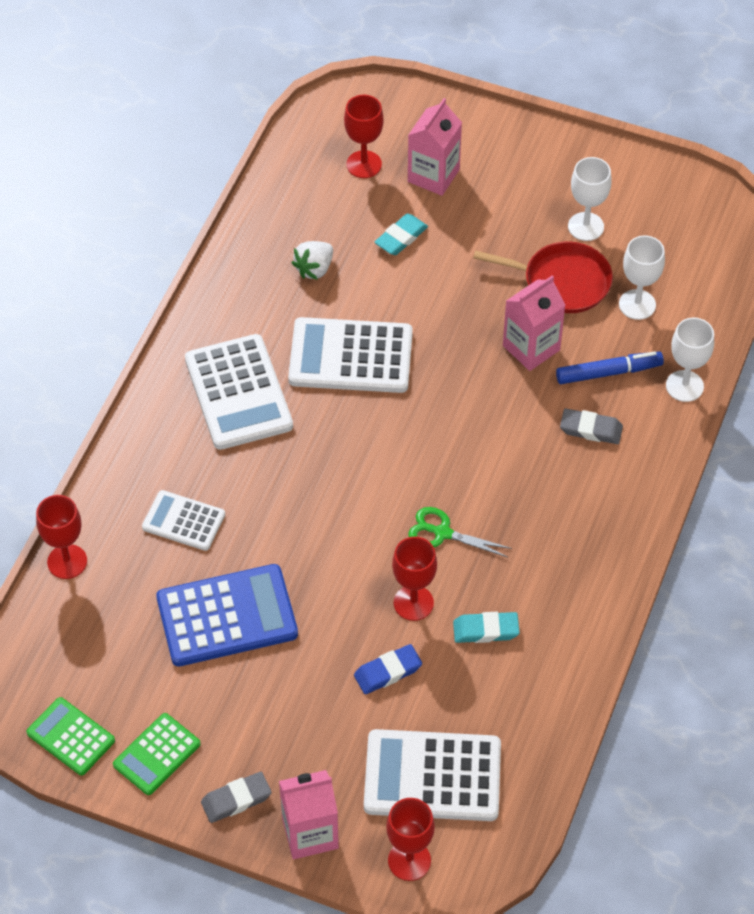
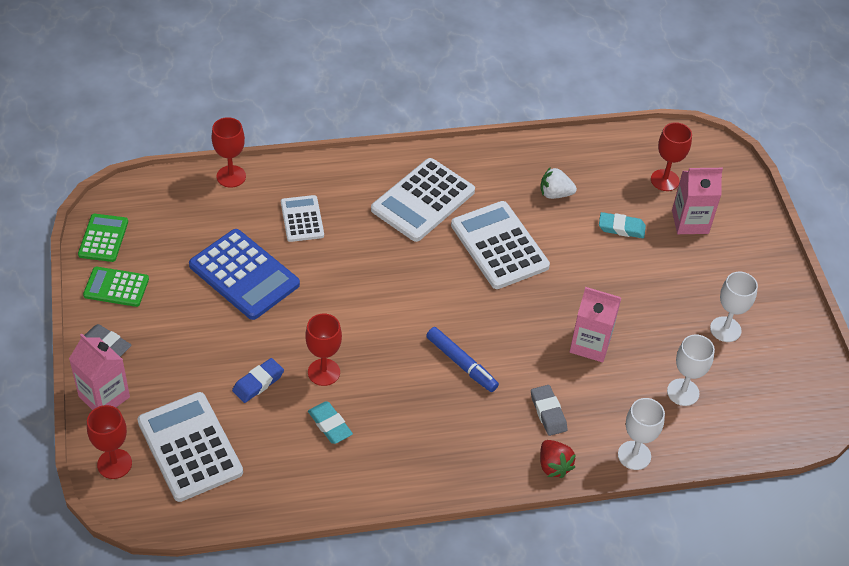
camera: 55 degrees right, 5 degrees down
(388, 672) = (258, 383): blue eraser -> blue eraser turned 75 degrees counterclockwise
(442, 533) = (393, 363): green scissors -> none
(562, 282) = (663, 337): red pan -> none
(608, 372) = (607, 401): blue marker -> blue marker (461, 364)
(656, 459) = (553, 466): none -> red strawberry

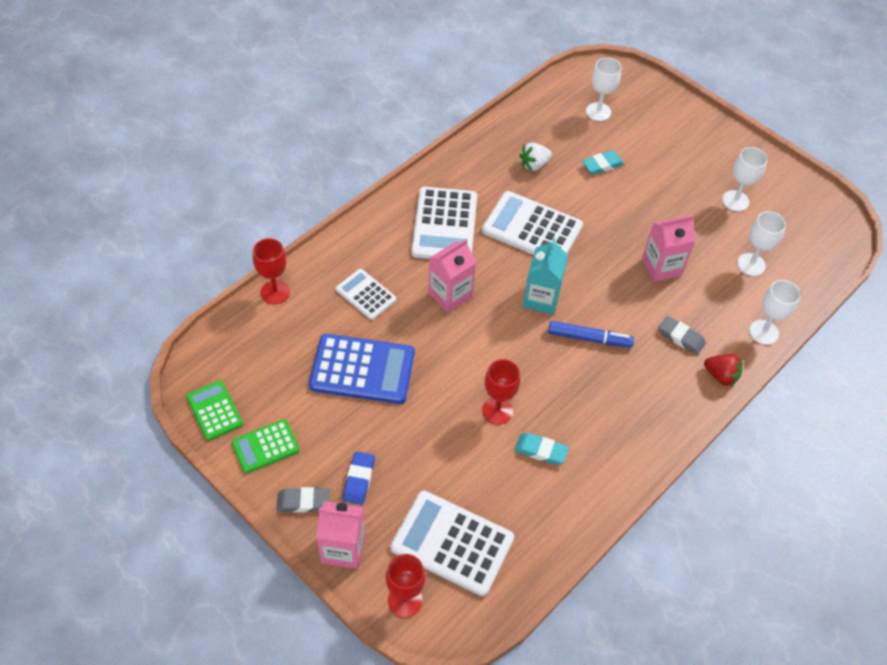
camera: 35 degrees left, 5 degrees up
(258, 383) = (456, 453): blue eraser -> blue eraser (359, 480)
(450, 307) = (541, 298): none -> turquoise carton
(664, 180) = (598, 112): red goblet -> white goblet
(690, 222) = (642, 134): pink carton -> pink carton (450, 295)

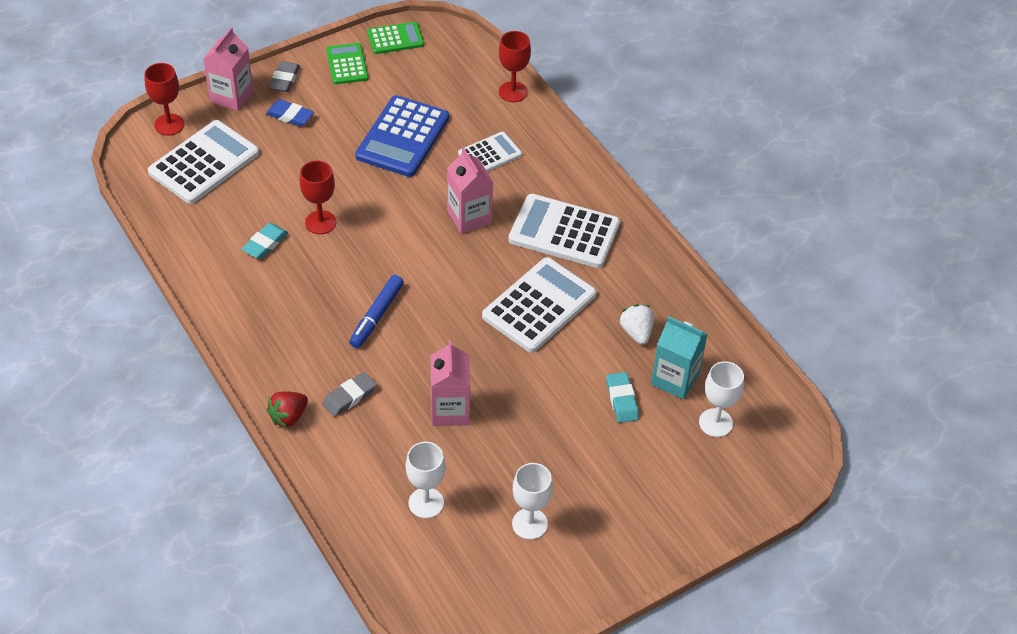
camera: 105 degrees right, 5 degrees down
(541, 298) = (441, 289): turquoise carton -> turquoise carton (675, 379)
(763, 332) = (328, 478): white goblet -> none

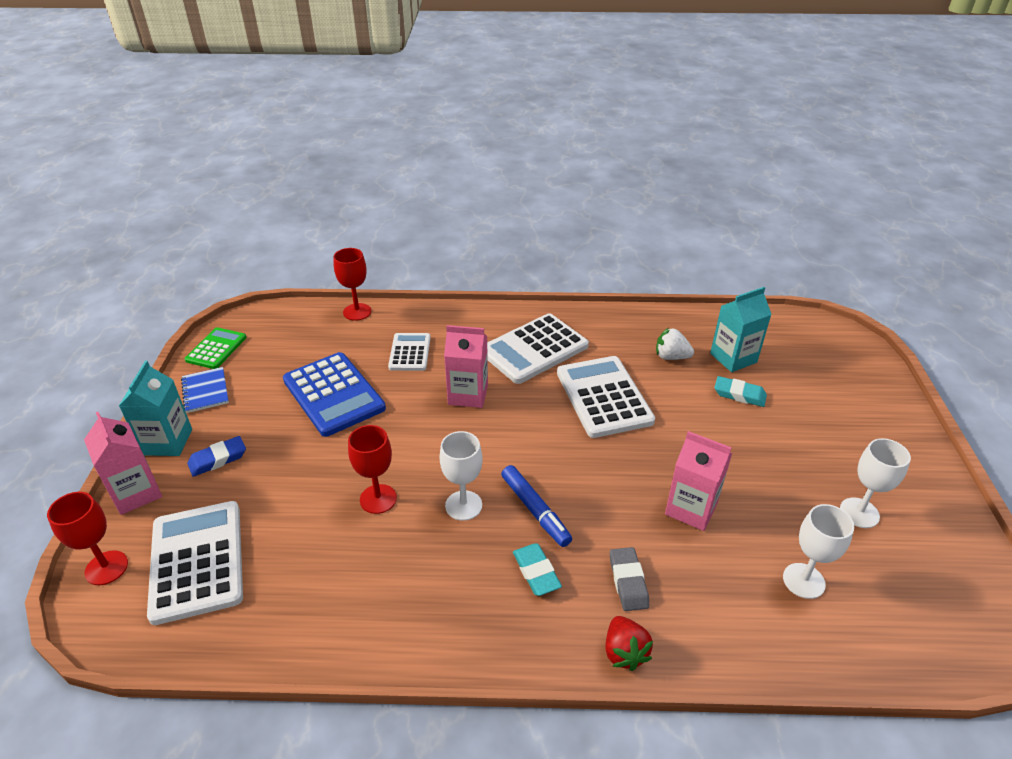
camera: 55 degrees left, 10 degrees down
(265, 244) = (363, 558): turquoise eraser -> turquoise eraser (536, 572)
(284, 79) = (167, 442): grey eraser -> turquoise carton
(347, 64) = (205, 391): green calculator -> blue notebook
(715, 423) = (790, 356): white goblet -> white goblet (463, 505)

